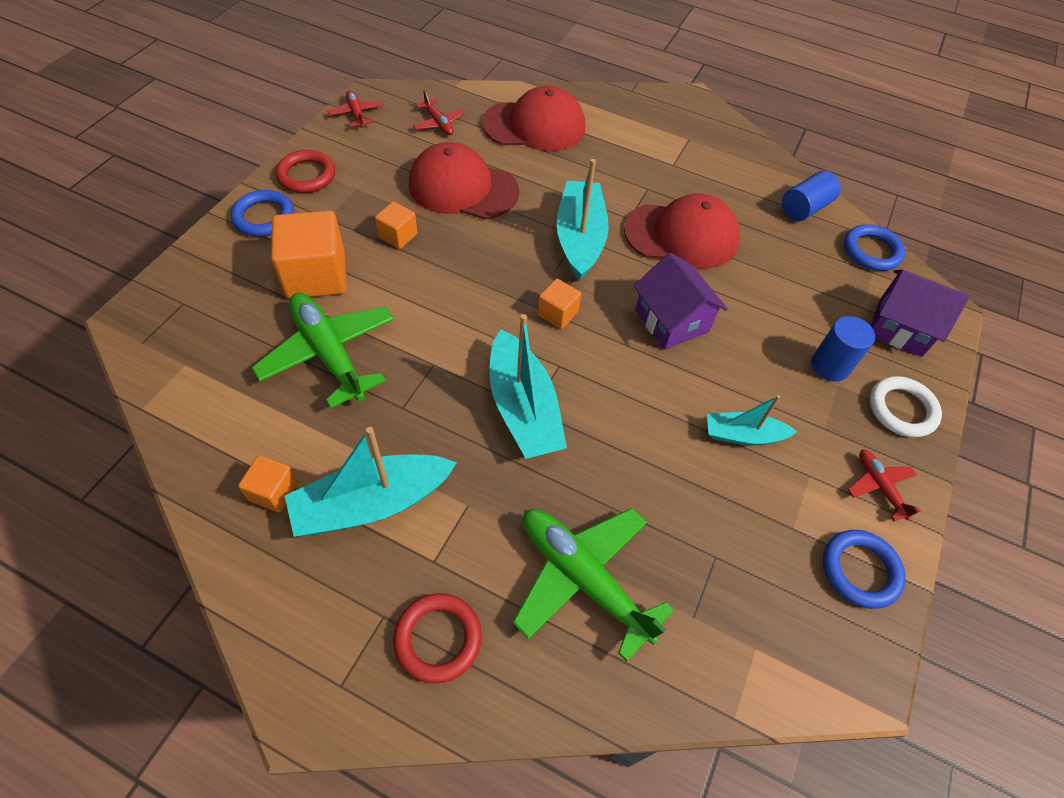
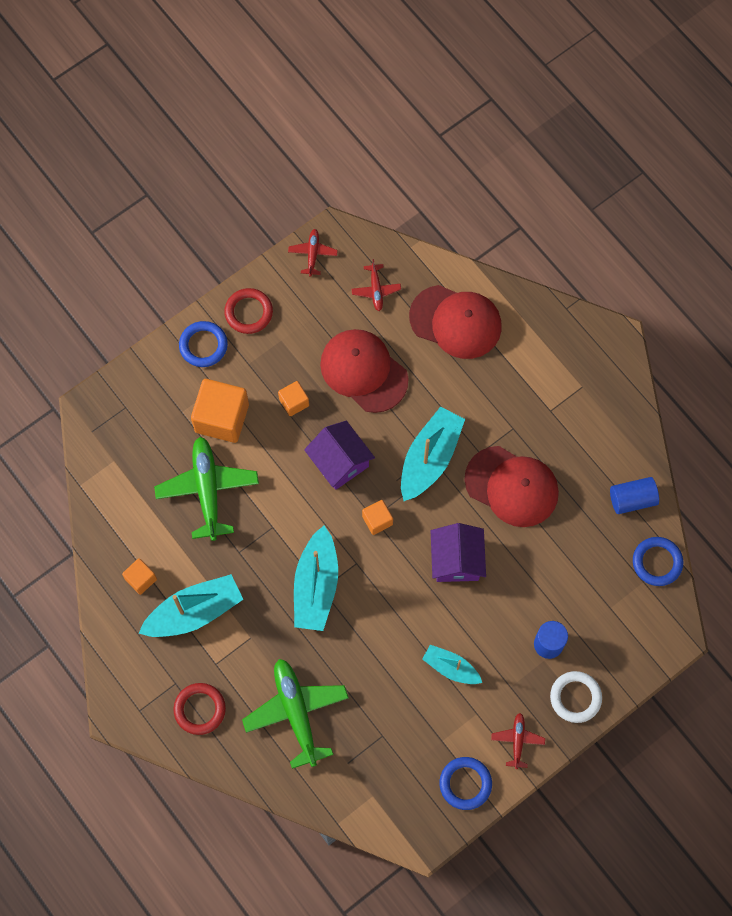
camera: 30 degrees right, 15 degrees up
(371, 503) = (194, 612): turquoise boat -> turquoise boat turned 150 degrees clockwise
(900, 327) = (626, 636): purple house -> purple house (339, 462)

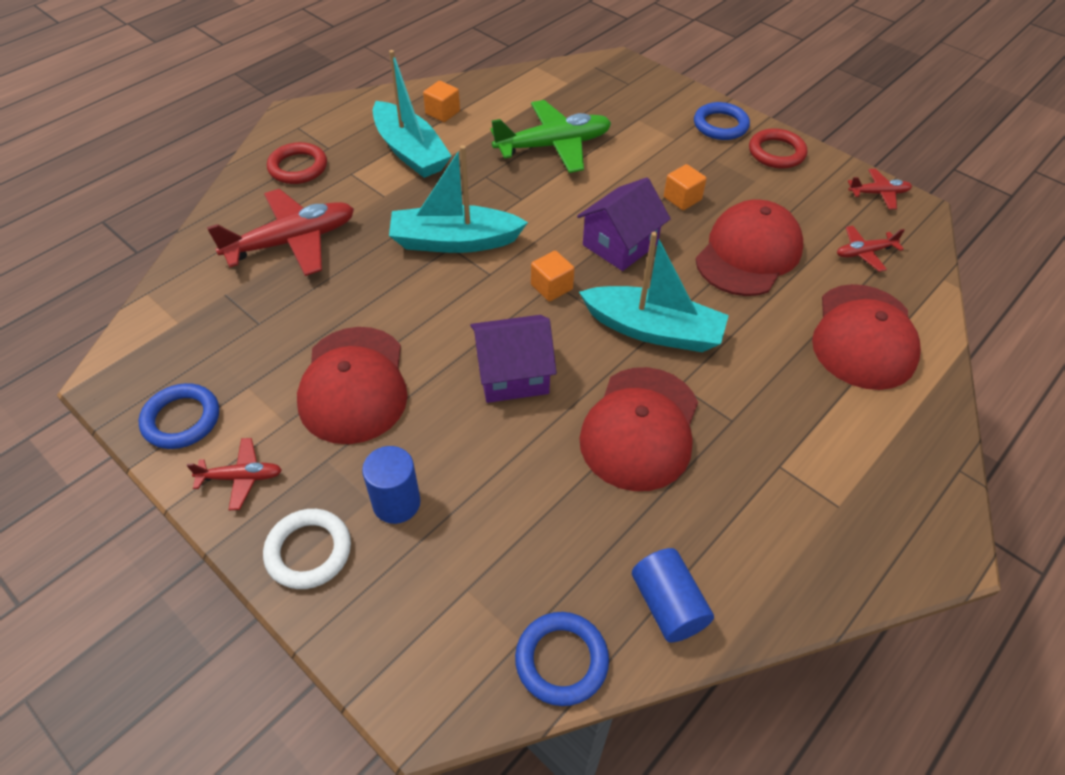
camera: 80 degrees right, 20 degrees down
(222, 418) = (641, 147): orange cube -> none
(296, 712) = (292, 242): green plane -> red plane
(450, 667) = (354, 385): turquoise boat -> red cap

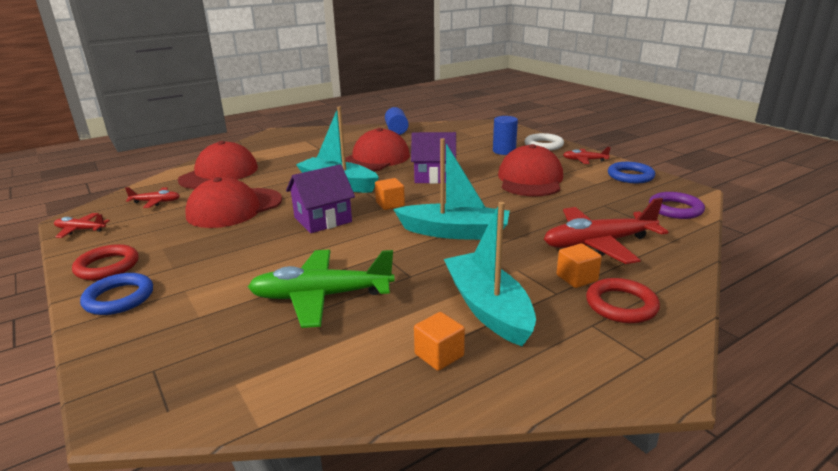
camera: 165 degrees left, 25 degrees down
(164, 324) = (675, 209): none -> purple ring
(561, 660) = (442, 126): blue ring -> none
(682, 198) = (242, 241): orange cube -> orange cube (576, 278)

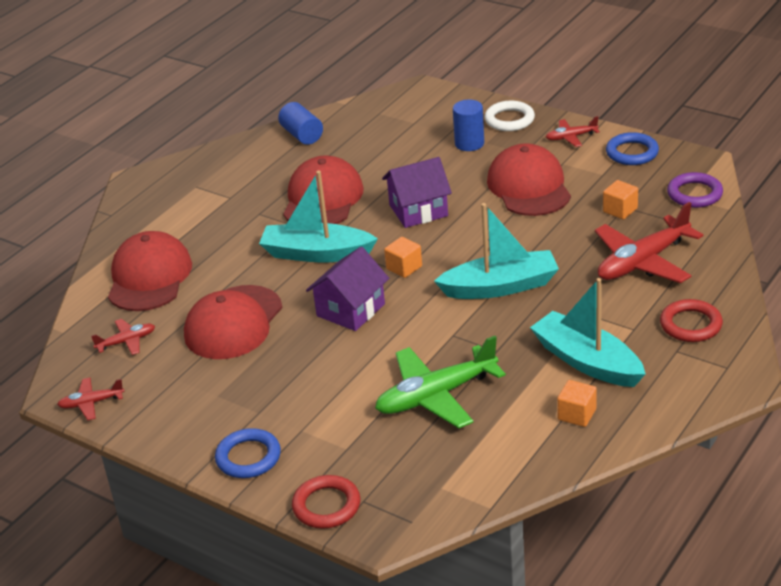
camera: 20 degrees left, 10 degrees up
(107, 266) = (188, 432): red ring -> red ring (326, 506)
(576, 278) = (643, 308): orange cube -> orange cube (620, 210)

